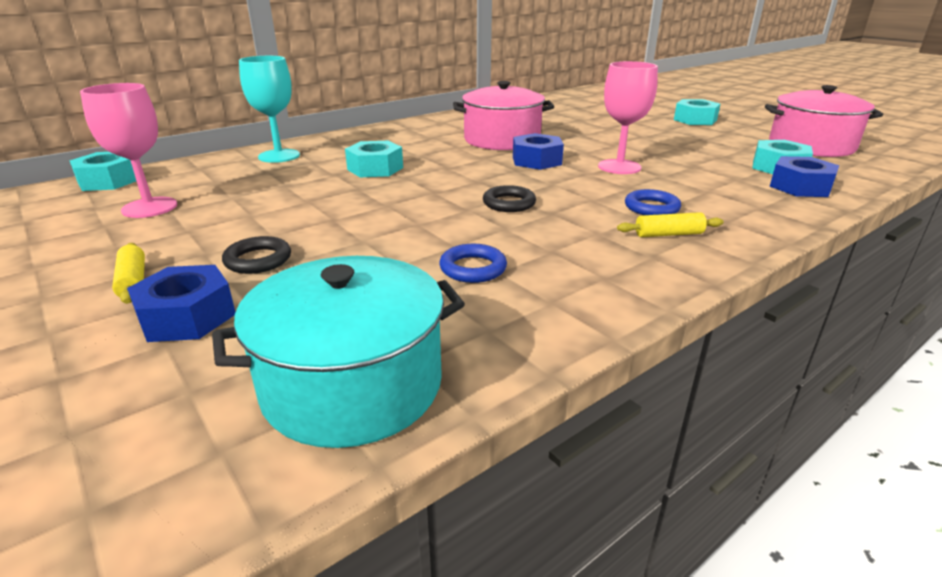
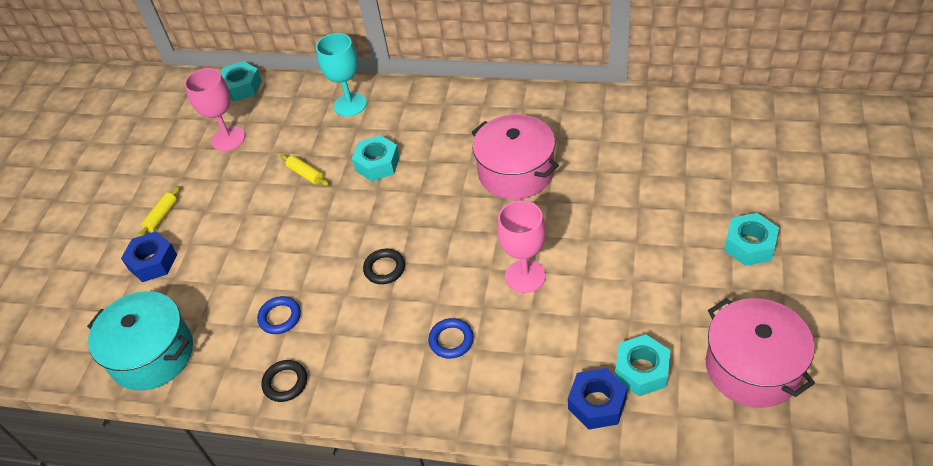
camera: 55 degrees right, 20 degrees up
(258, 260) = (215, 234): black ring -> black ring (285, 383)
(536, 161) = (486, 224): blue nut -> none
(668, 234) = (410, 372): yellow rolling pin -> yellow rolling pin (305, 174)

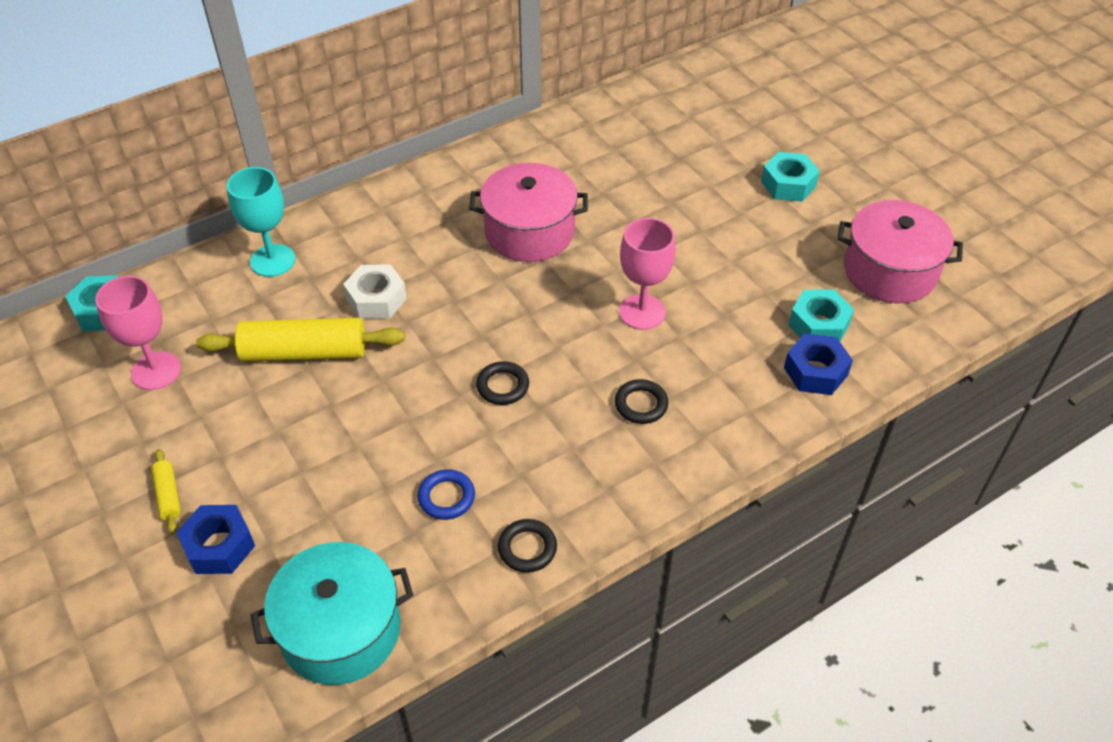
camera: 50 degrees left, 0 degrees up
(305, 174) = (304, 352): yellow rolling pin -> yellow rolling pin, size x2.17
(377, 164) = (376, 299): turquoise nut -> white nut
(451, 340) = (641, 404): blue ring -> black ring

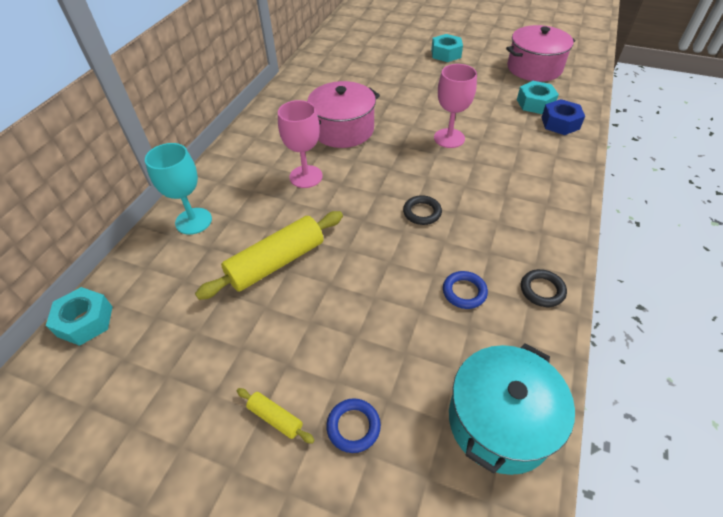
camera: 35 degrees left, 0 degrees up
(156, 371) = (174, 337): pink goblet -> pink goblet (306, 176)
(219, 546) = (353, 427): blue nut -> blue ring
(376, 299) = (291, 207): white nut -> none
(641, 404) = (504, 181): black ring -> none

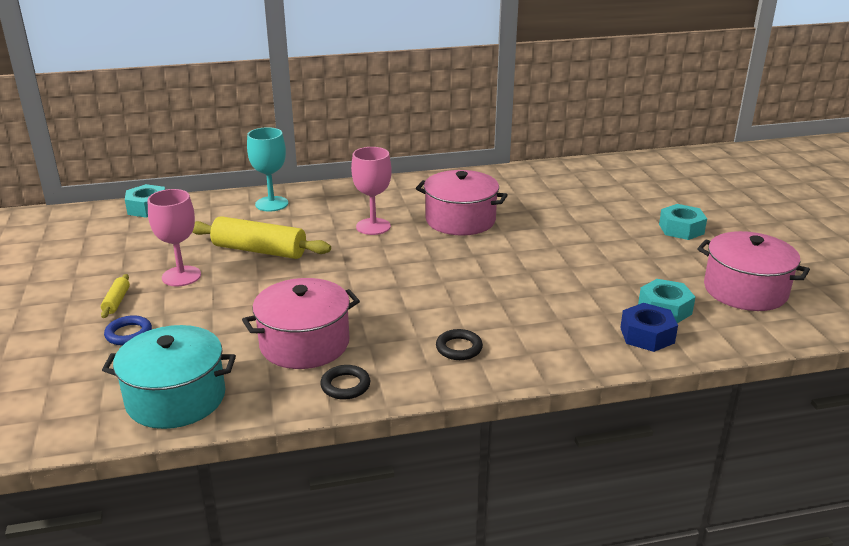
camera: 55 degrees right, 20 degrees down
(422, 212) = (387, 294): black ring -> black ring (459, 348)
(449, 138) = (520, 275): pink goblet -> pink goblet (181, 276)
(464, 292) = (304, 344): blue ring -> pink pot

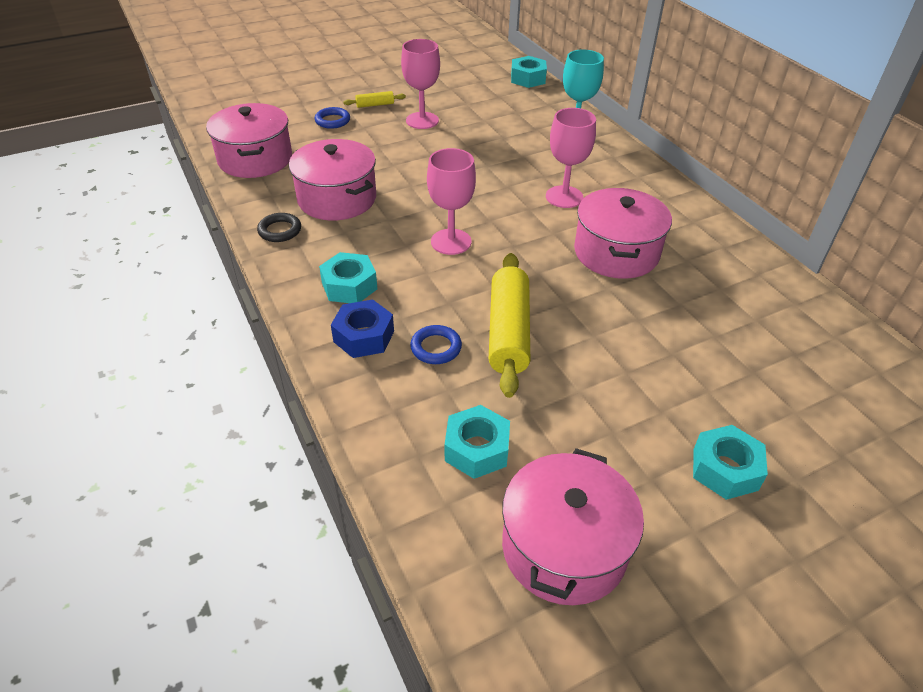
camera: 75 degrees right, 15 degrees up
(176, 398) = (255, 159): turquoise pot -> pink pot
(259, 250) = (482, 145): yellow rolling pin -> yellow rolling pin (508, 332)
(413, 288) = (451, 242): none -> pink goblet
(459, 348) = (349, 286): black ring -> turquoise nut
(554, 312) = (436, 348): none -> blue ring
(647, 335) = (409, 431): blue nut -> blue nut (364, 336)

